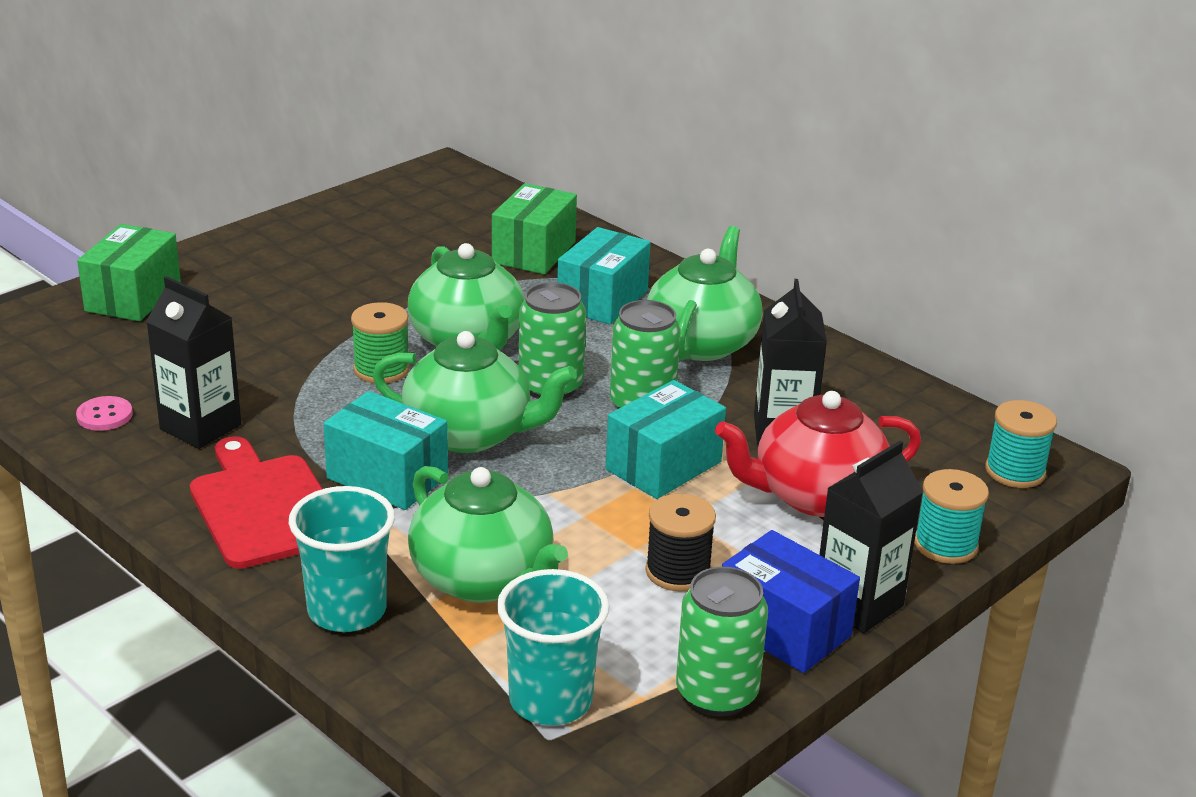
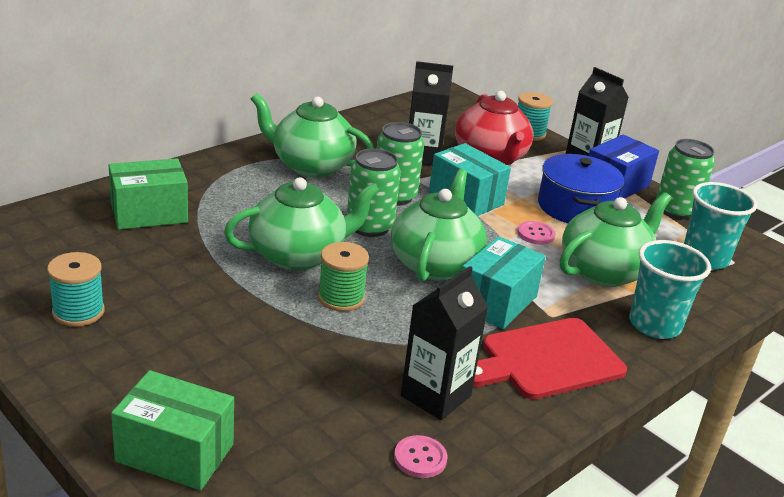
camera: 90 degrees left, 0 degrees up
(534, 252) = (149, 213): green box -> green box turned 45 degrees counterclockwise
(575, 523) = (535, 234): none -> pink button
(602, 300) = (240, 193): turquoise box -> none
(678, 571) = (575, 207): black spool -> blue pot
(1015, 471) = (457, 105): turquoise spool -> turquoise spool (78, 312)

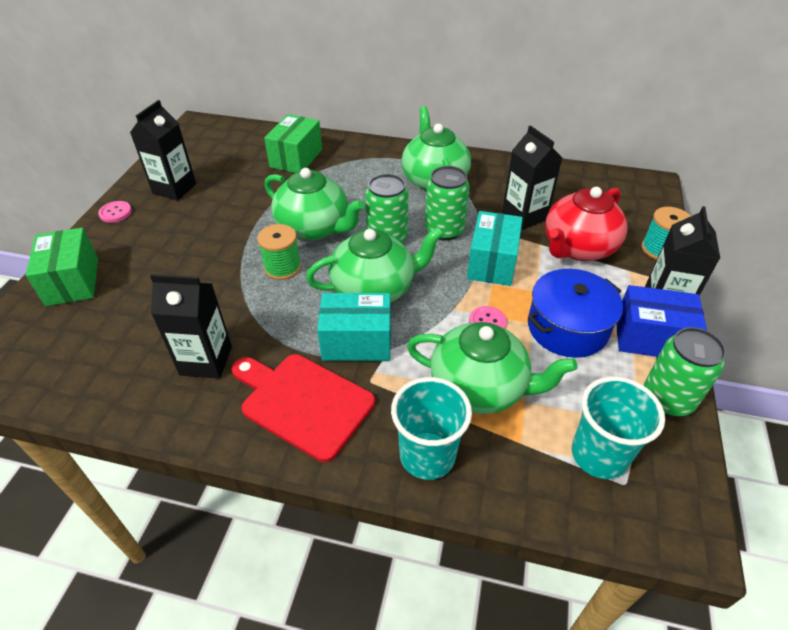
camera: 60 degrees right, 15 degrees up
(78, 312) = (174, 189): turquoise spool -> black carton
(149, 213) = (296, 158): green box -> green box turned 75 degrees clockwise
(420, 458) = (130, 383): pink button -> pink button (115, 213)

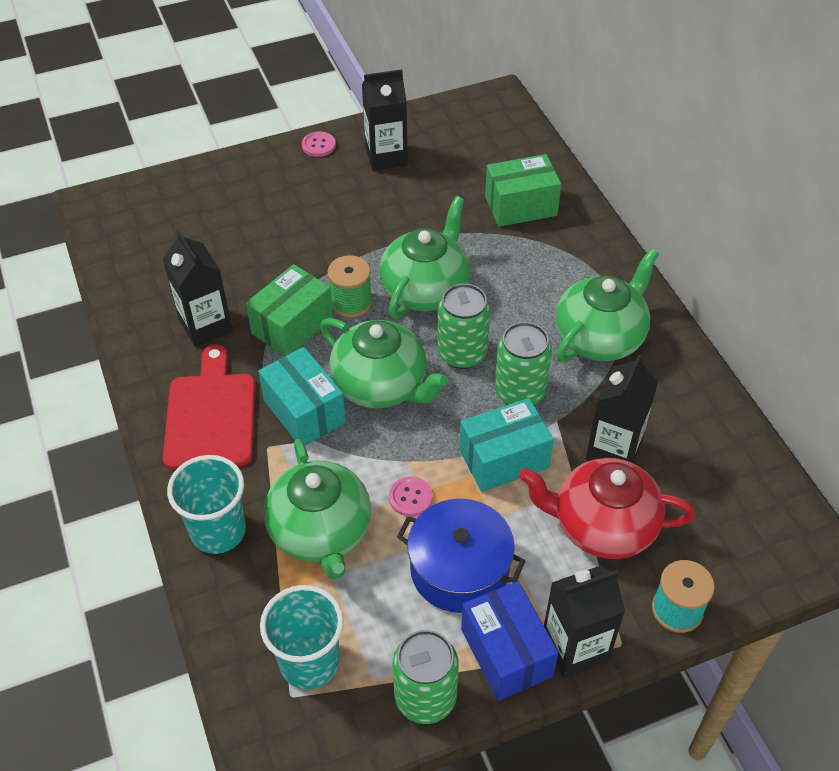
camera: 55 degrees right, 5 degrees up
(73, 281) = (220, 185): green box -> green box (292, 326)
(314, 228) = (425, 289): green teapot -> green teapot turned 150 degrees counterclockwise

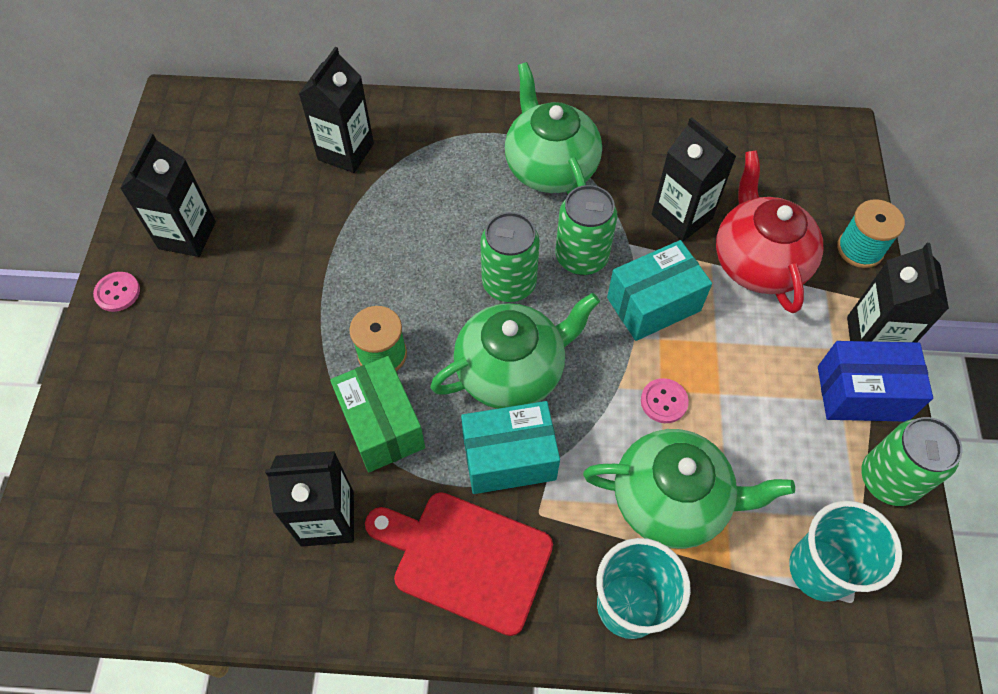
camera: 65 degrees left, 10 degrees up
(425, 289) = (406, 279): green teapot -> none
(459, 569) = (762, 394): blue pot -> none
(504, 459) = (653, 304): turquoise box -> turquoise box turned 60 degrees clockwise
(521, 206) = (346, 152): green box -> black carton
(602, 526) = (758, 262): red teapot -> red teapot turned 135 degrees clockwise

